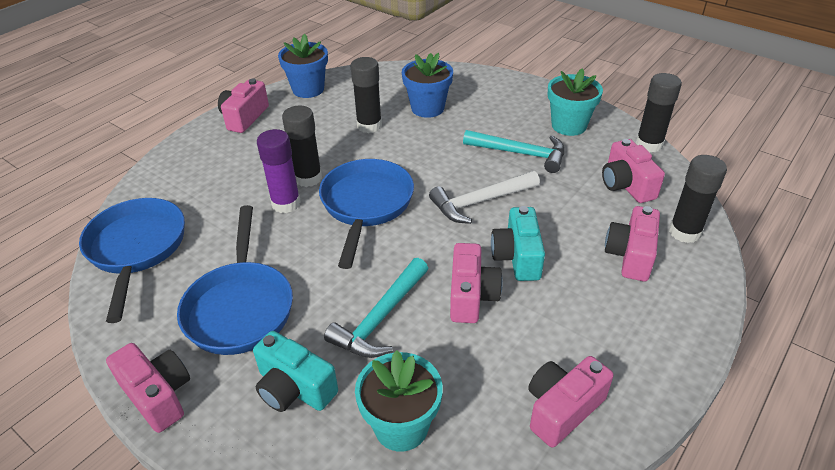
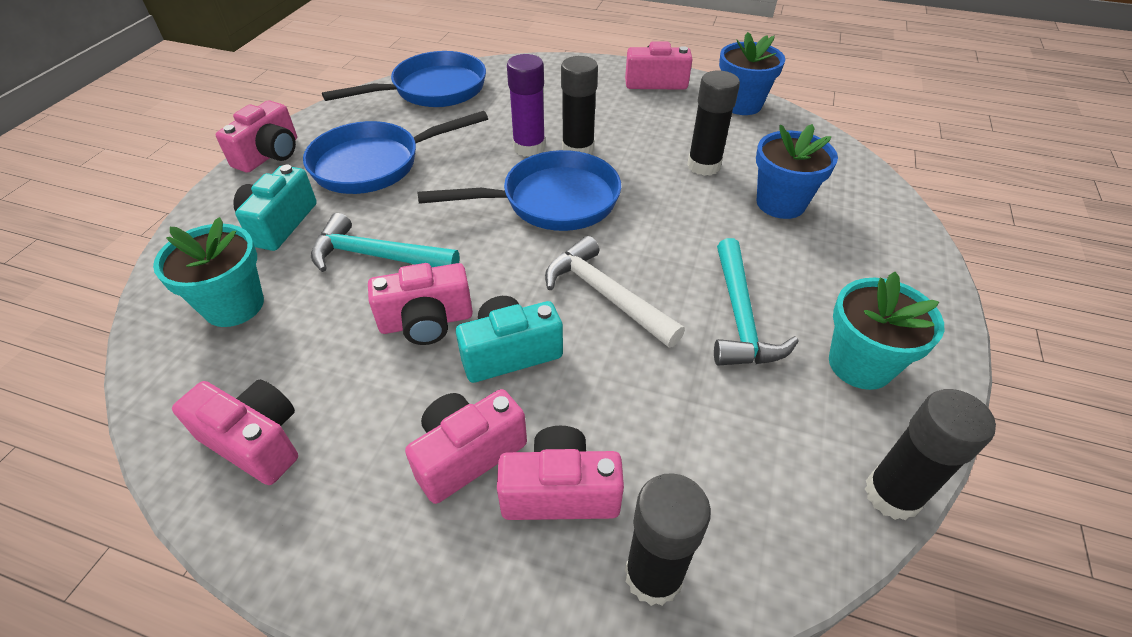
camera: 70 degrees right, 5 degrees up
(626, 185) = (741, 468): pink camera -> pink camera (467, 454)

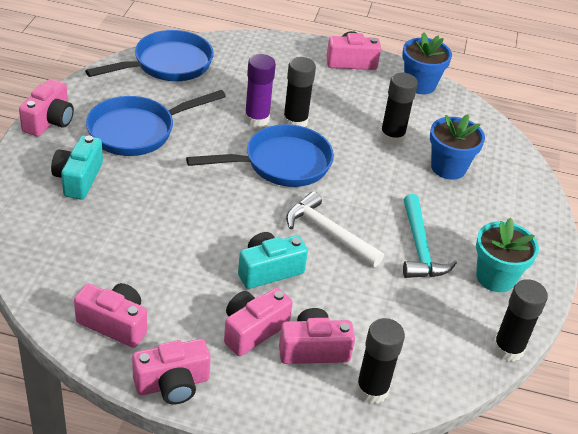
camera: 10 degrees left, 5 degrees down
(234, 305) = (67, 239): turquoise flower pot -> none
(377, 256) = (160, 204): turquoise hammer -> none
(426, 321) = (207, 250): pink camera -> pink camera (172, 384)

